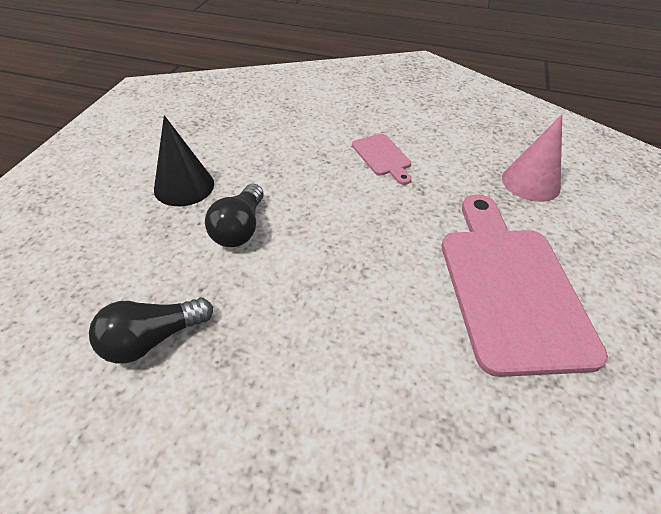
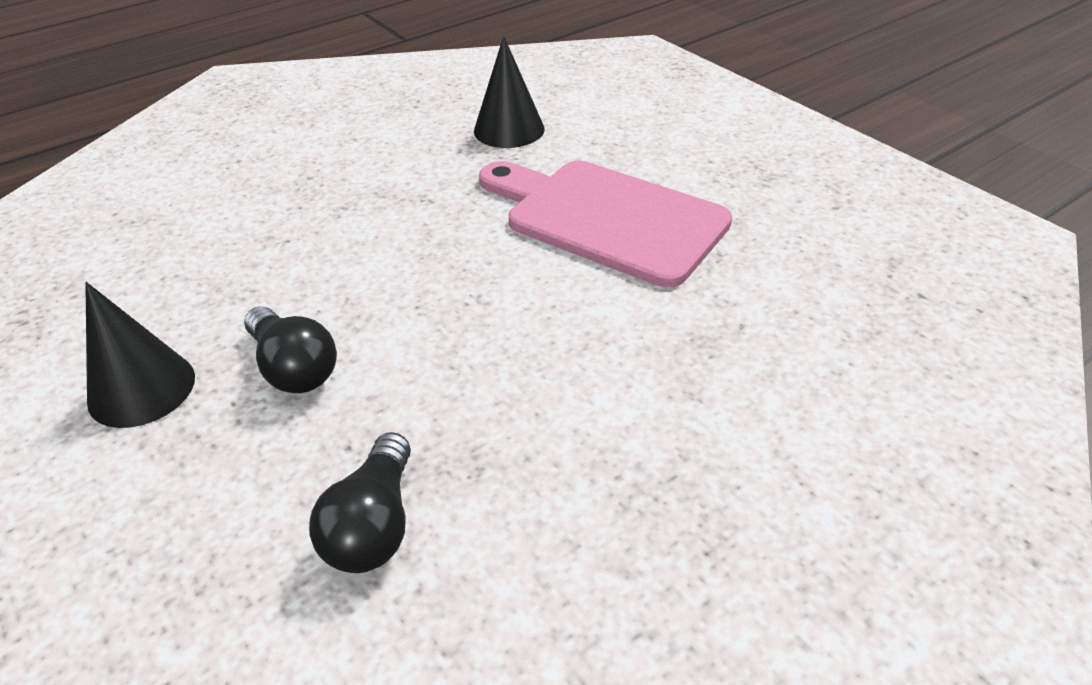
camera: 50 degrees left, 5 degrees down
(382, 157) = (340, 197): pink cutting board -> none
(530, 182) = (509, 129): pink cone -> black cone

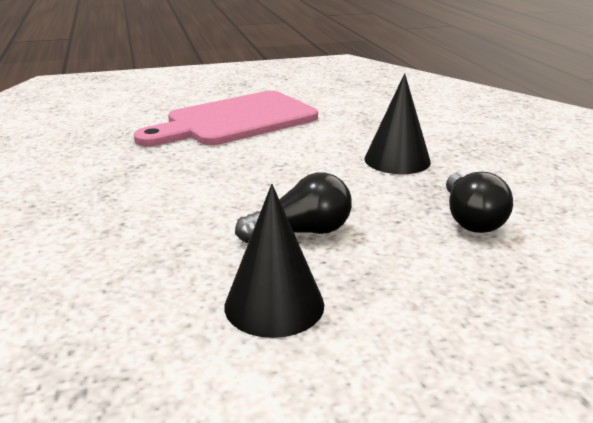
camera: 70 degrees left, 15 degrees down
(374, 525) = (470, 219): black light bulb -> black light bulb turned 60 degrees clockwise
(509, 129) = (87, 128): black cone -> black cone (397, 160)

